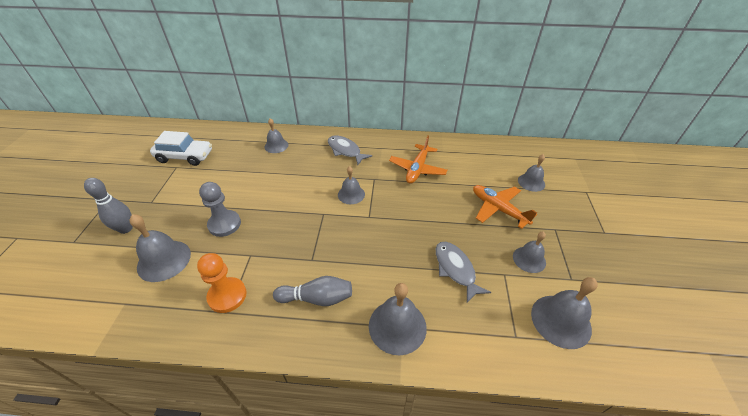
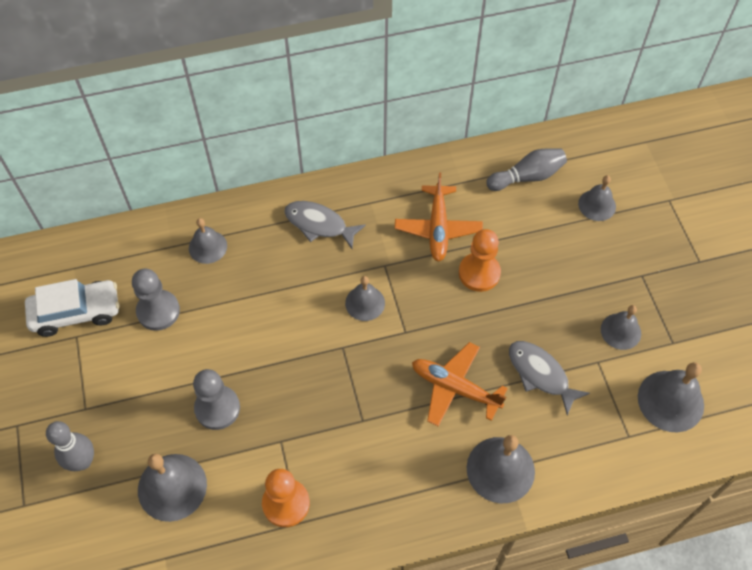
camera: 20 degrees left, 15 degrees up
(228, 167) = (158, 311): none -> grey pawn
(317, 298) = (395, 468): grey bowling pin -> grey bowling pin (527, 177)
(434, 198) = (479, 273): none -> orange pawn
(498, 209) = (566, 265): orange plane -> orange plane (454, 387)

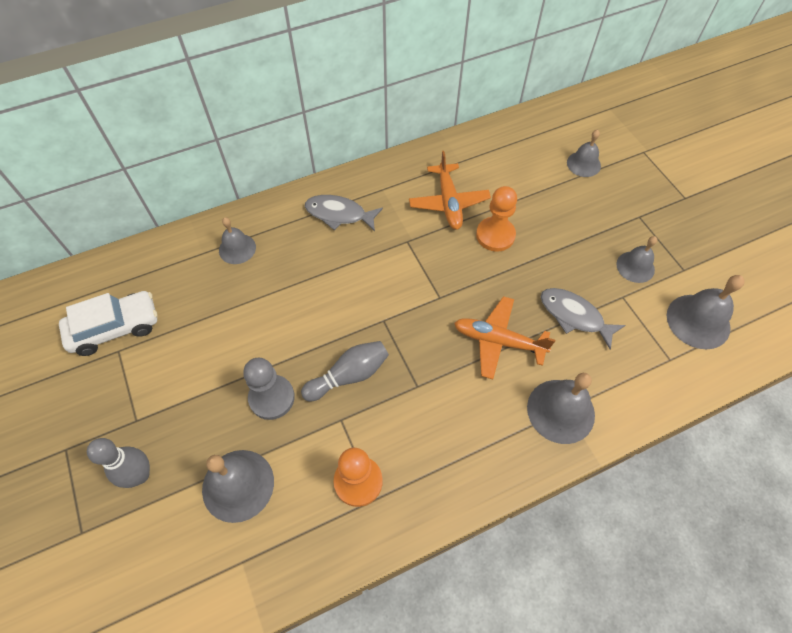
camera: 10 degrees left, 0 degrees up
(158, 311) = (198, 314): grey pawn -> none
(365, 303) = (396, 277): grey bell -> none
(527, 177) = (517, 149): grey bowling pin -> grey bowling pin (349, 375)

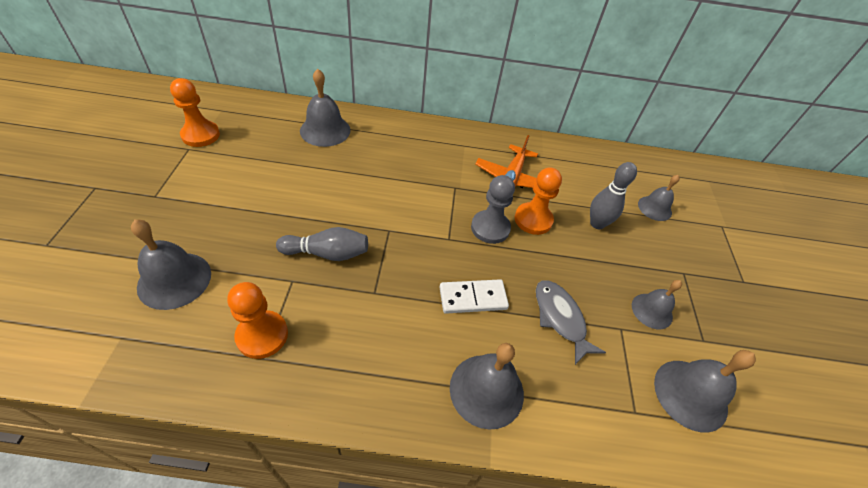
camera: 25 degrees right, 10 degrees down
(115, 328) = (200, 135): white car -> orange pawn
(140, 475) = (120, 231): grey bowling pin -> grey bowling pin (597, 224)
(237, 248) = (325, 130): grey bell -> grey bell, size x1.57
(272, 398) = (257, 235): grey pawn -> grey pawn (490, 228)
(339, 214) = (417, 145): grey fish -> none
(498, 341) = (473, 298): orange plane -> white domino

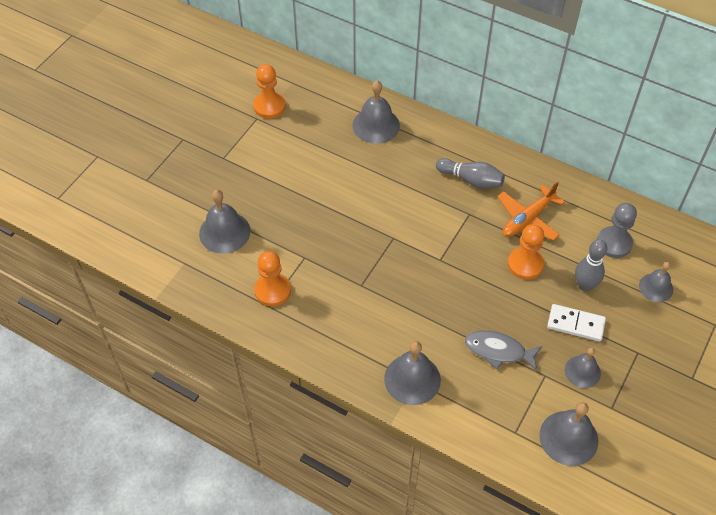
camera: 30 degrees right, 5 degrees up
(327, 253) = (337, 243): grey bowling pin -> grey bowling pin (471, 180)
(473, 298) = (435, 313): white domino -> white domino (575, 324)
(490, 228) = (481, 260): grey pawn -> grey pawn (614, 243)
(560, 318) = (498, 351): grey fish -> grey fish turned 75 degrees counterclockwise

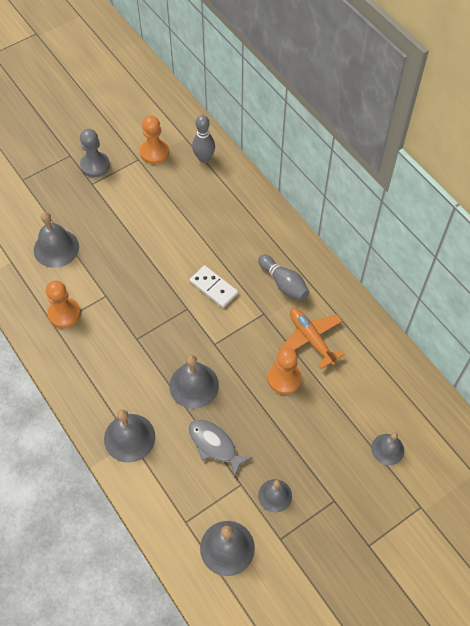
camera: 25 degrees right, 5 degrees up
(376, 125) = (232, 202): grey bell -> grey bell (194, 385)
(527, 219) = (311, 339): orange plane -> orange plane turned 75 degrees clockwise
(575, 324) = (295, 451): white domino -> white domino (213, 288)
(585, 285) = (325, 419): grey bowling pin -> grey bowling pin (204, 158)
(614, 243) = (375, 392): grey pawn -> grey pawn (95, 165)

